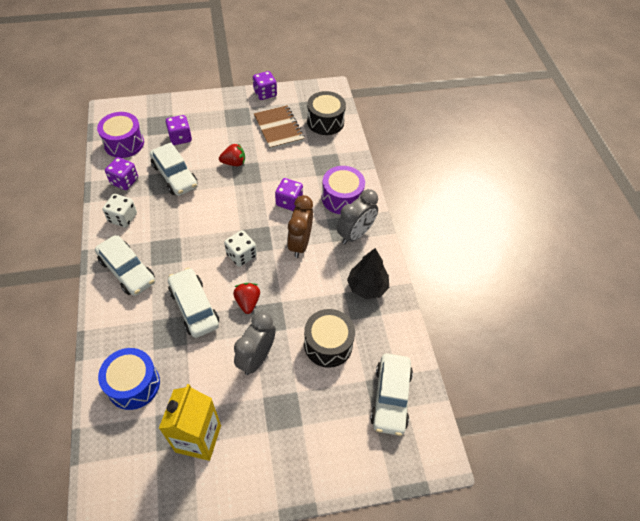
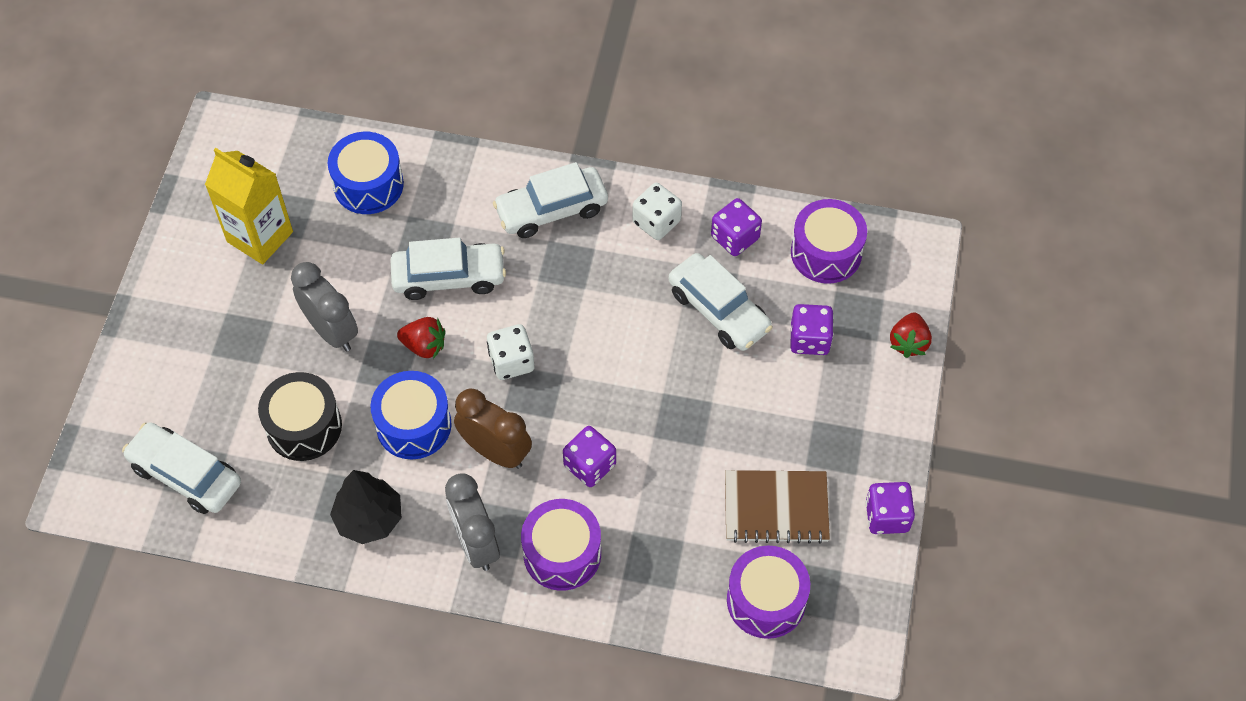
camera: 115 degrees right, 5 degrees up
(175, 176) = (718, 310): white car -> white car turned 120 degrees counterclockwise
(234, 163) = (715, 407): red strawberry -> red strawberry (908, 343)
(301, 288) = (413, 425): none -> blue drum
(325, 121) = (766, 600): black drum -> purple drum

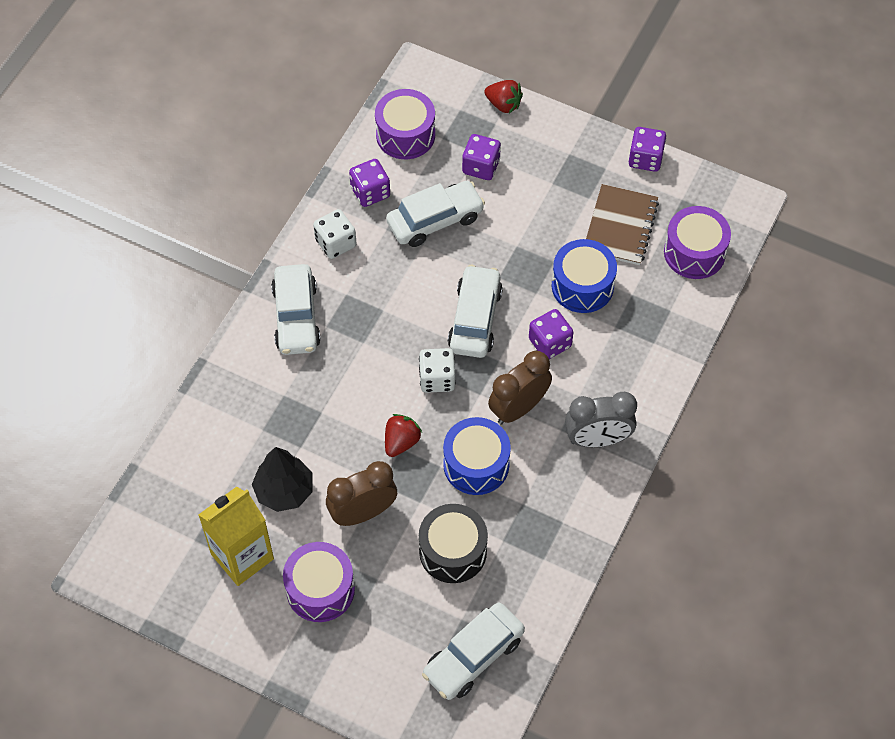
camera: 75 degrees left, 0 degrees up
(331, 331) = (363, 513): grey clock -> brown clock
(368, 185) = (217, 455): blue drum -> blue drum (582, 286)
(369, 518) = (555, 515): black tree -> black tree (284, 491)
(449, 277) = (338, 409): white car -> white car (475, 319)
(562, 553) = (622, 379): purple drum -> purple drum (320, 589)

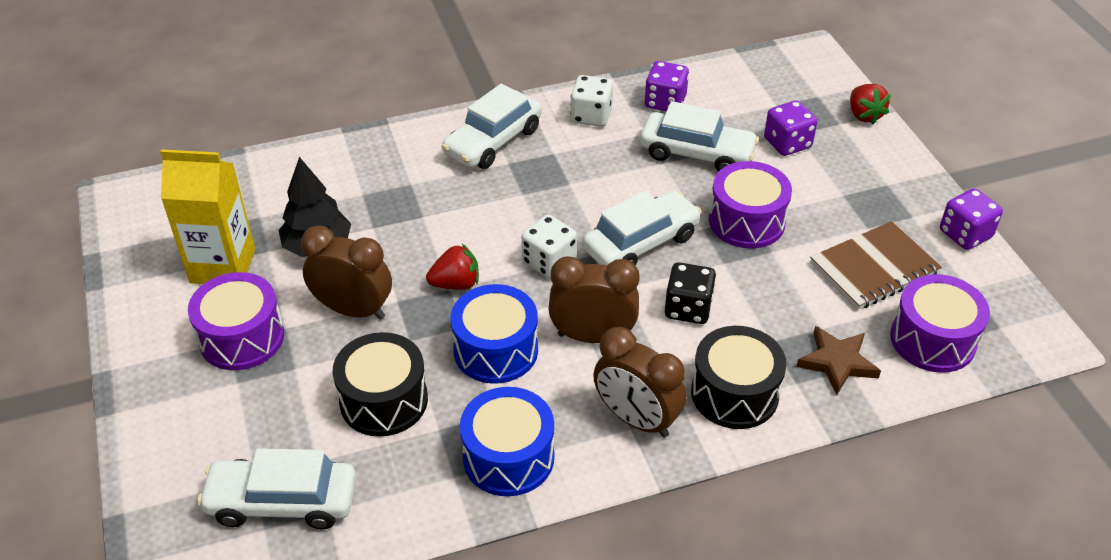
camera: 45 degrees right, 15 degrees down
(405, 135) = (746, 84): purple drum -> purple drum (746, 221)
(550, 343) = (688, 308): purple dice -> black dice
(582, 286) = (777, 287): blue drum -> blue drum (508, 457)
(597, 439) = (636, 419): grey clock -> brown clock
(630, 378) = (734, 393): none -> black drum
(661, 310) = (837, 362): none -> brown star

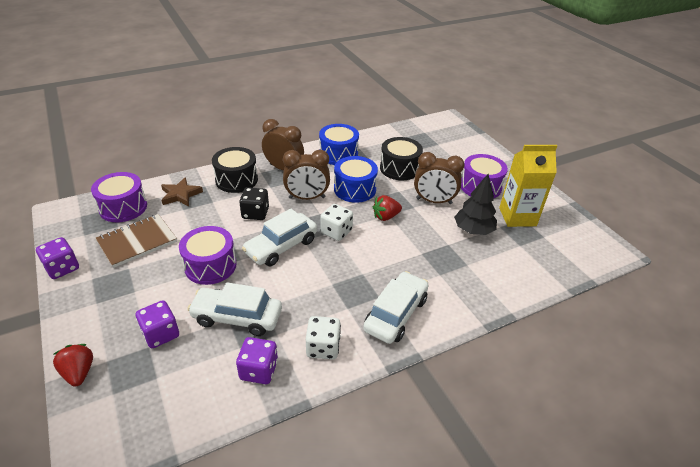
camera: 170 degrees right, 5 degrees down
(282, 502) = (422, 138): white car -> none

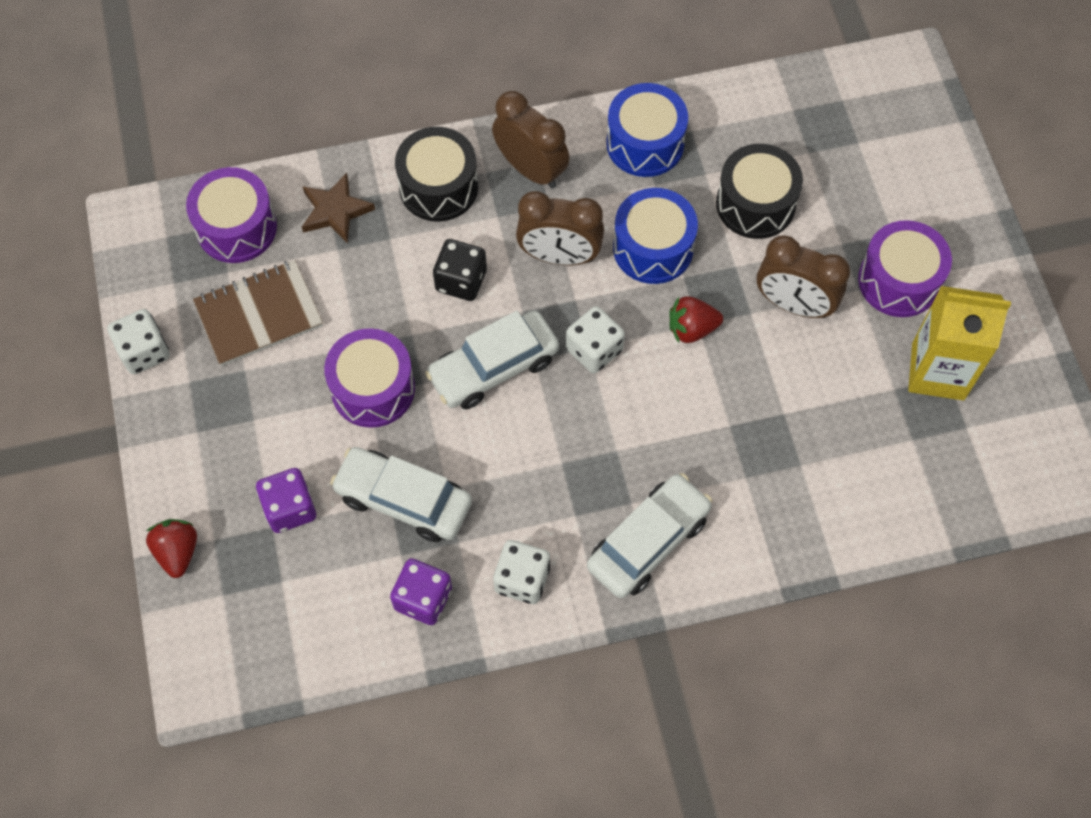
camera: 15 degrees right, 25 degrees up
(62, 268) = (144, 352): purple dice -> white dice
(473, 230) = (841, 390): black tree -> none

